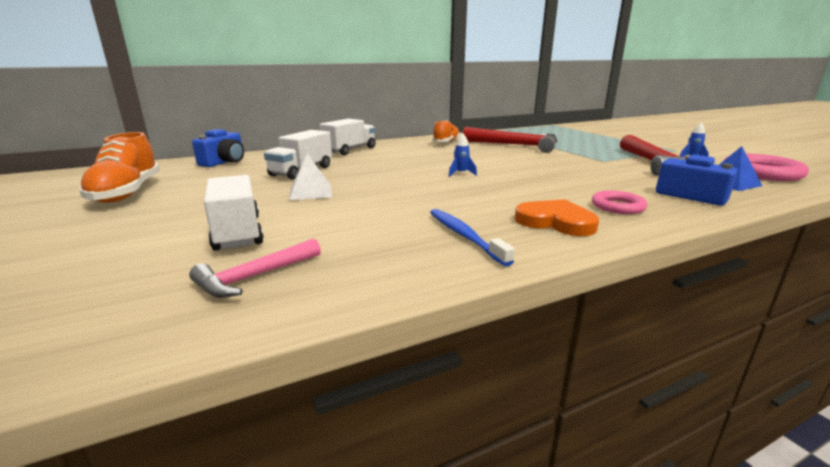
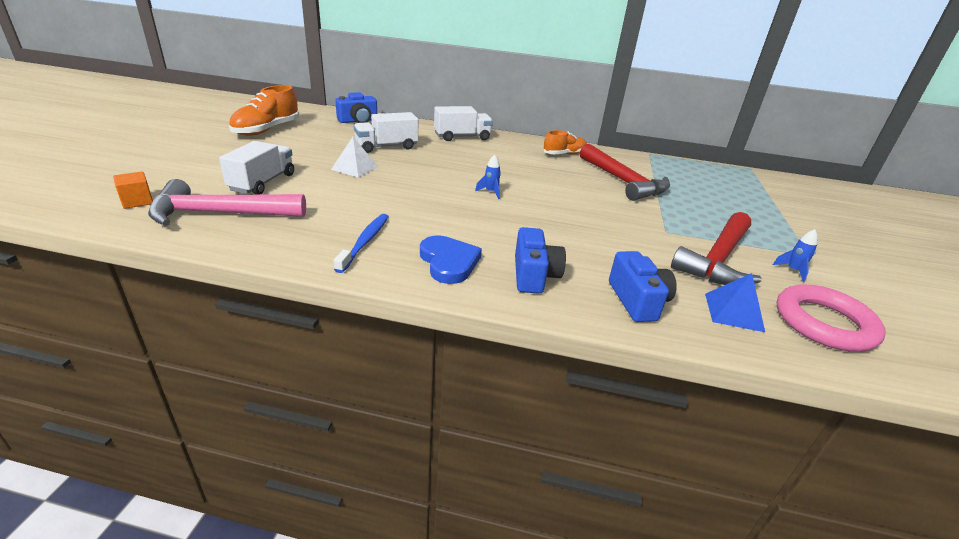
camera: 35 degrees right, 10 degrees up
(82, 316) = (137, 201): none -> orange cube
(255, 277) = (220, 214): pink hammer -> pink hammer, size x1.80
(555, 222) = (449, 262): orange heart -> blue heart
(617, 206) = (534, 275): pink ring -> blue camera

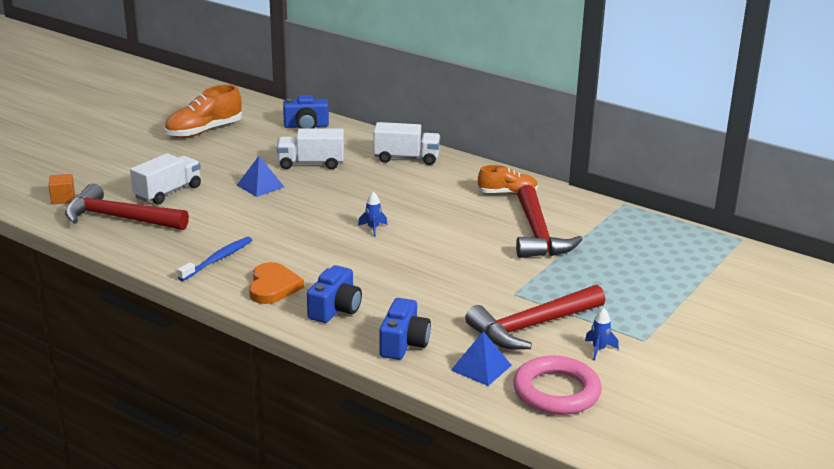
camera: 25 degrees right, 5 degrees down
(220, 214) = (119, 218): pink hammer -> red hammer
(355, 168) = (260, 186): white pyramid -> blue pyramid
(449, 262) = (273, 287): blue heart -> orange heart

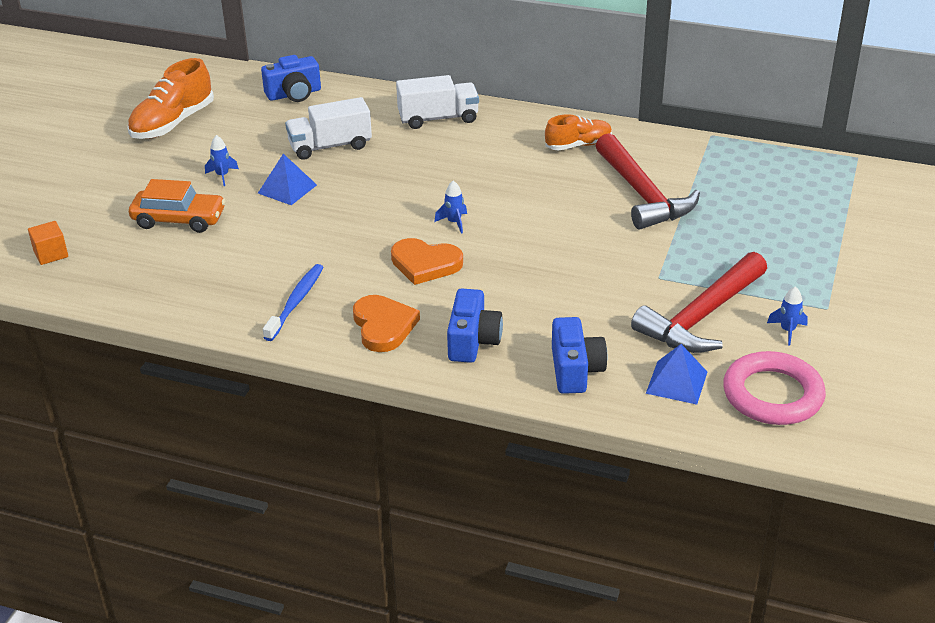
camera: 15 degrees left, 10 degrees up
(119, 218) = (140, 268): red hammer -> none
(168, 192) = (179, 219): white truck -> orange car
(218, 170) = (222, 176): none -> blue rocket
(332, 252) = (425, 264): none -> orange heart

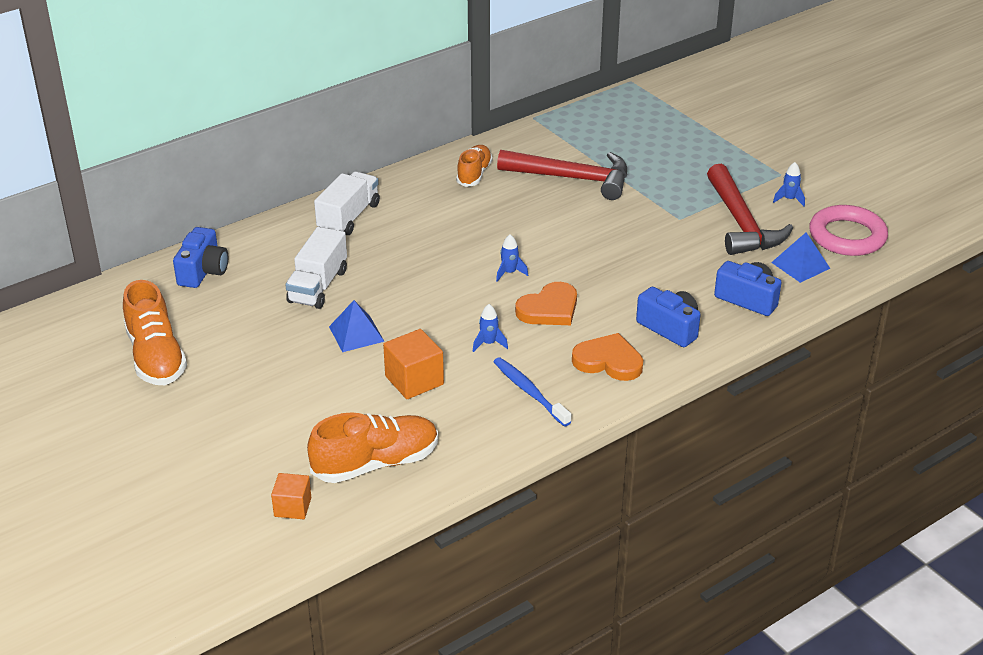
camera: 55 degrees left, 0 degrees up
(133, 267) = (375, 463): none -> orange shoe
(179, 219) = (330, 410): orange car -> none
(222, 176) = (288, 361): blue rocket -> blue rocket (489, 343)
(254, 240) = (414, 380): none -> orange cube

